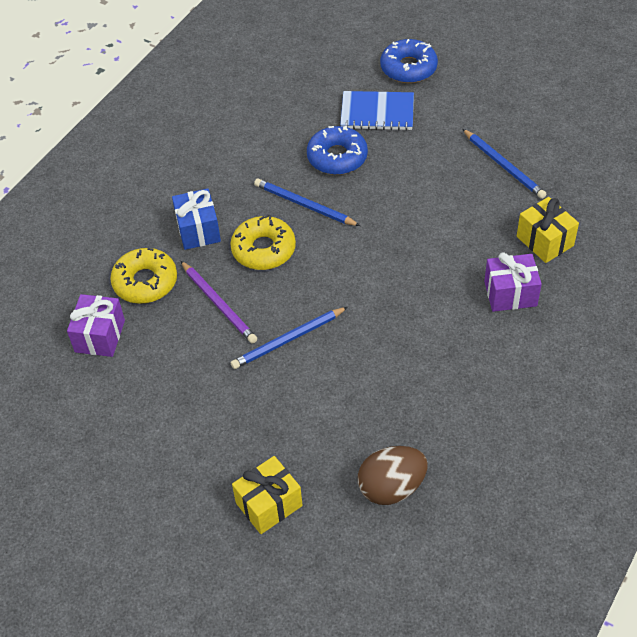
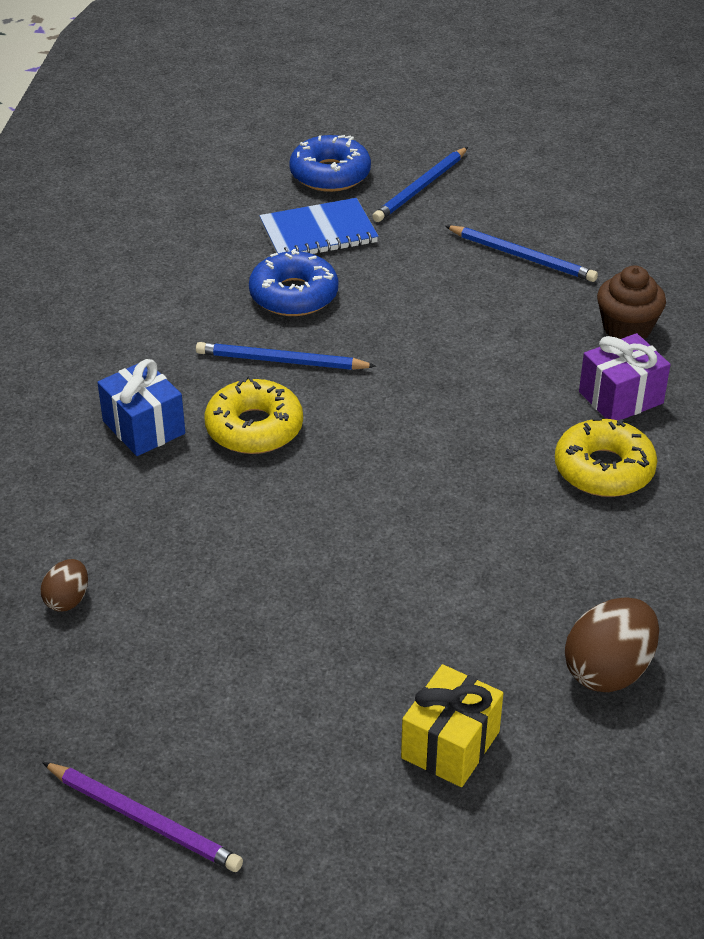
camera: 25 degrees left, 10 degrees down
(100, 336) = (67, 599): purple gift -> brown egg
(145, 282) = (100, 512): yellow donut -> yellow donut (604, 469)
(219, 304) = (227, 511): purple pencil -> purple pencil (144, 819)
(288, 340) = (355, 529): blue pencil -> blue pencil (421, 188)
(545, 241) = (627, 328): yellow gift -> brown cupcake

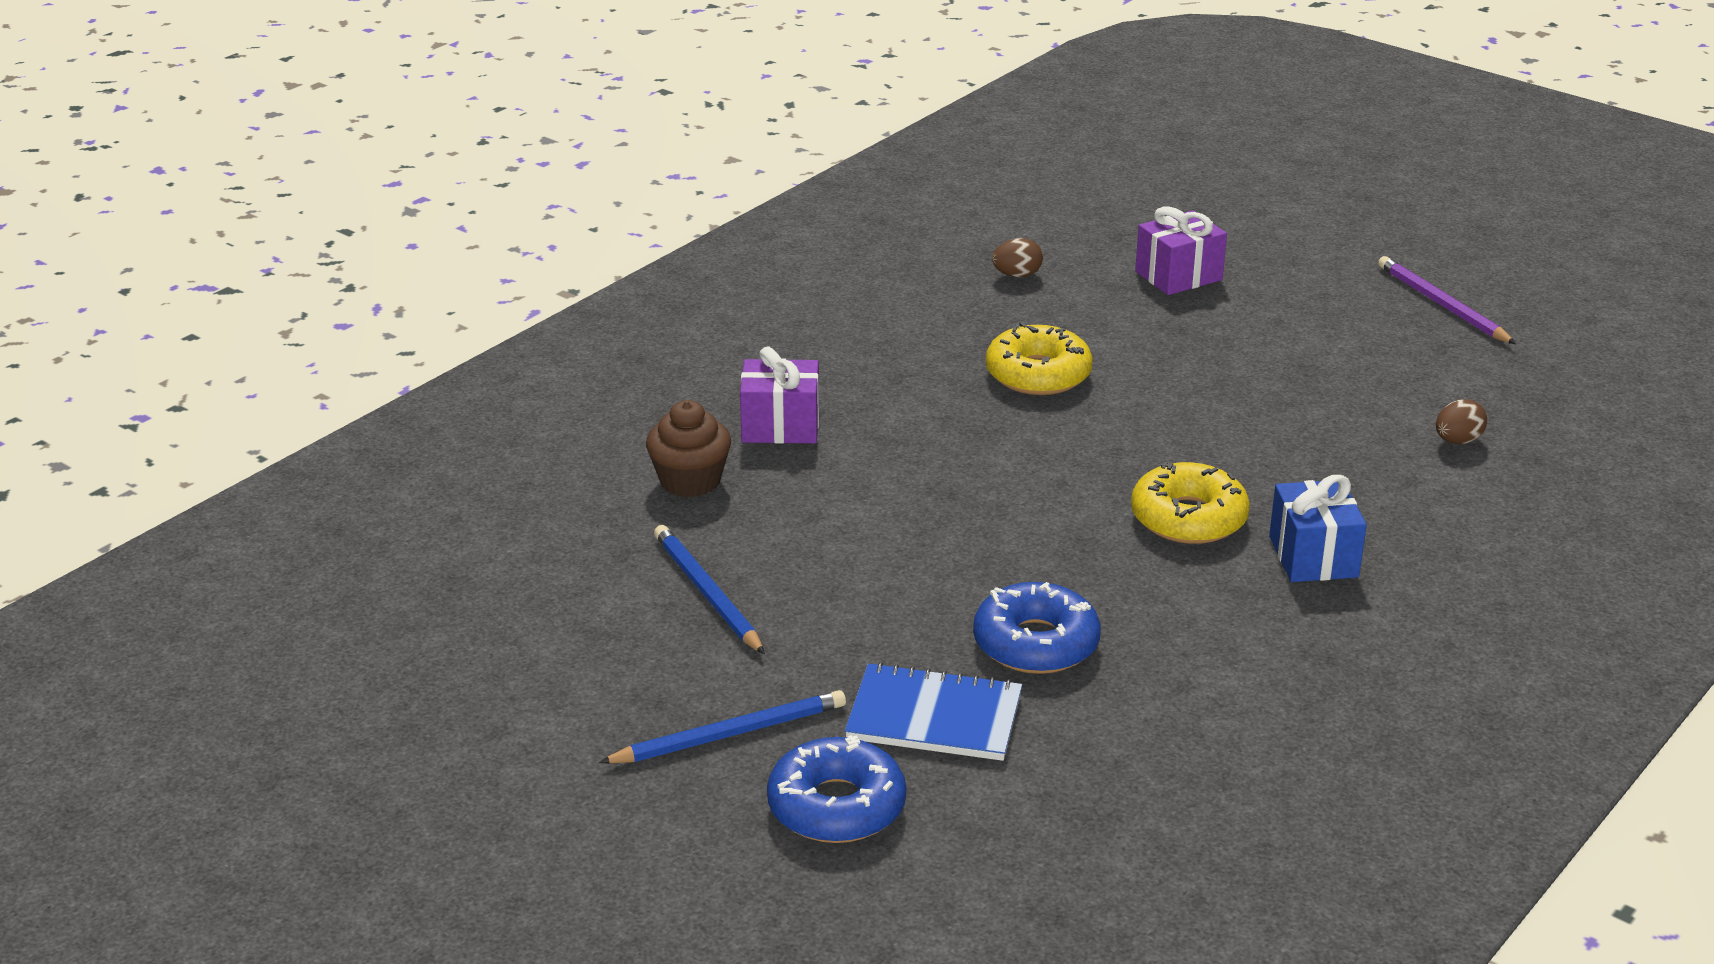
camera: 150 degrees left, 10 degrees down
(281, 361) = (1110, 573): blue pencil -> none
(450, 745) = (1178, 276): yellow gift -> purple gift
(604, 469) = (869, 381): yellow donut -> yellow donut (1038, 374)
(608, 670) = (1017, 275): brown egg -> brown egg, size x0.55

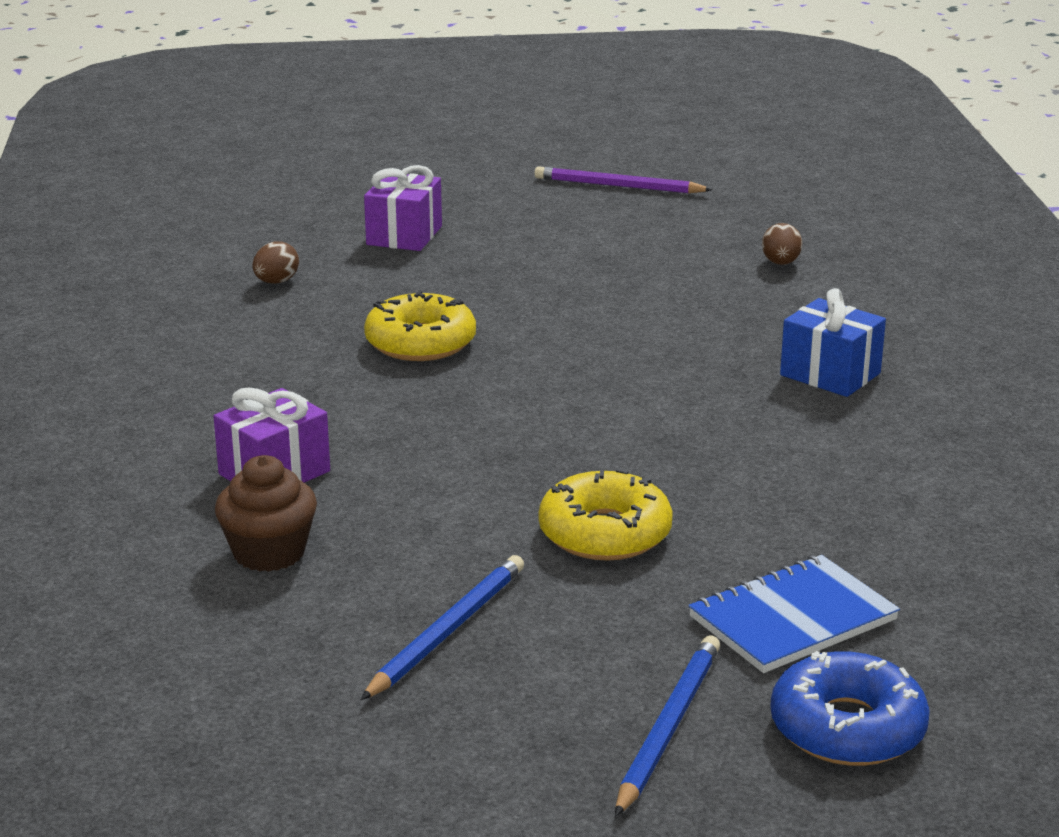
camera: 45 degrees left, 5 degrees down
(707, 593) = (447, 631): blue pencil -> blue pencil turned 105 degrees clockwise
(1036, 643) = (764, 526): blue donut -> none
(1188, 518) = (707, 389): yellow donut -> yellow donut (605, 533)

